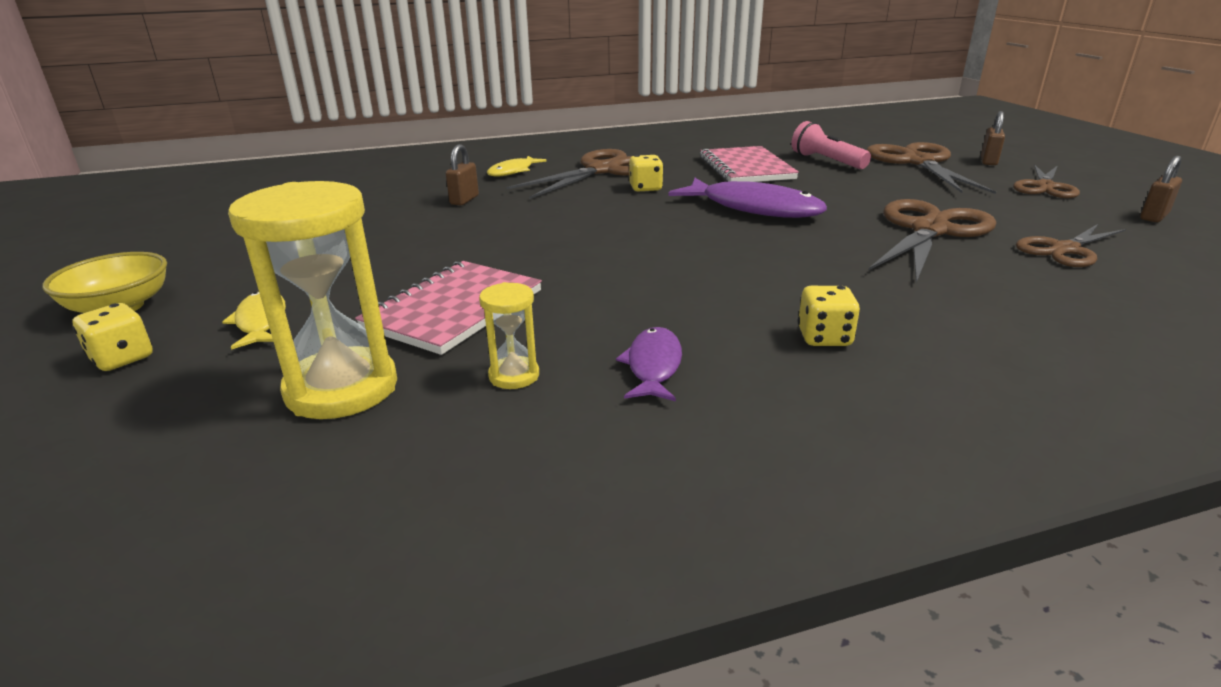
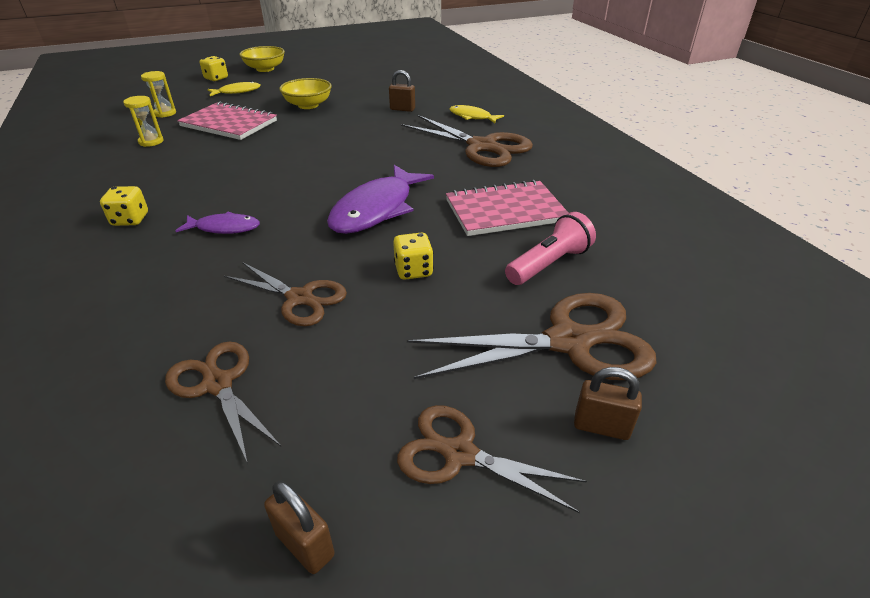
camera: 85 degrees right, 10 degrees up
(342, 389) = (165, 113): yellow hourglass -> yellow hourglass, size x0.48
(402, 254) = (308, 105): none -> yellow bowl
(645, 188) = (432, 164): yellow dice -> yellow dice (413, 270)
(653, 366) = (136, 171): purple fish -> purple fish (224, 228)
(929, 230) = (300, 298): brown scissors -> brown scissors, size x0.62

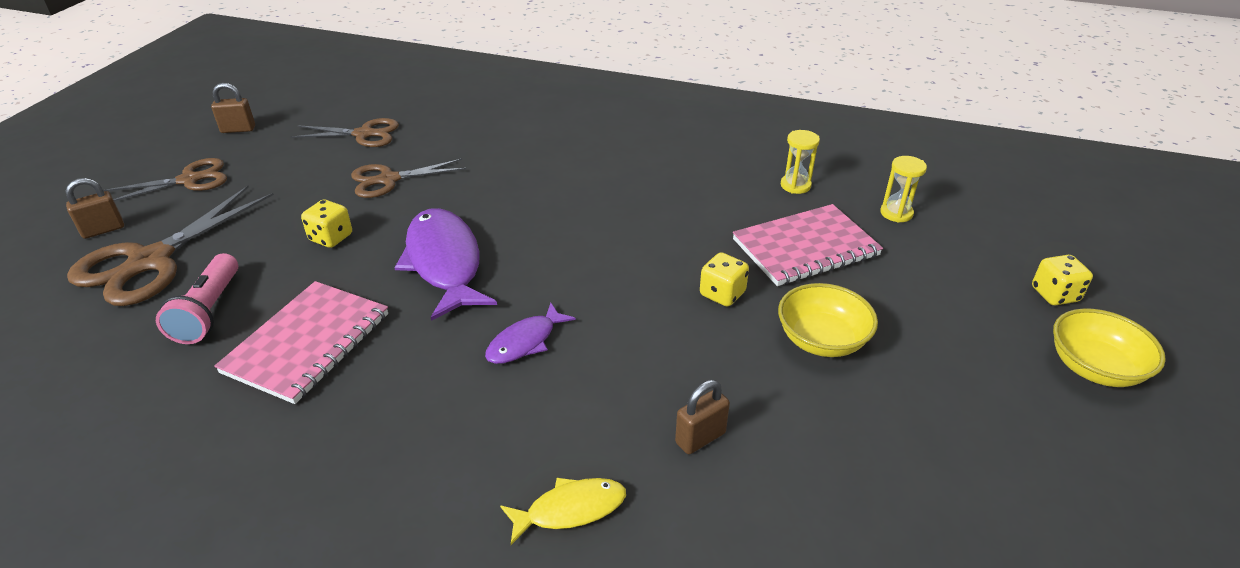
camera: 130 degrees right, 0 degrees up
(130, 220) = (612, 144): yellow dice -> yellow dice (722, 294)
(224, 228) = (535, 178): purple fish -> purple fish (525, 342)
(237, 92) = (956, 294): yellow fish -> none
(482, 147) = (456, 437): brown scissors -> none

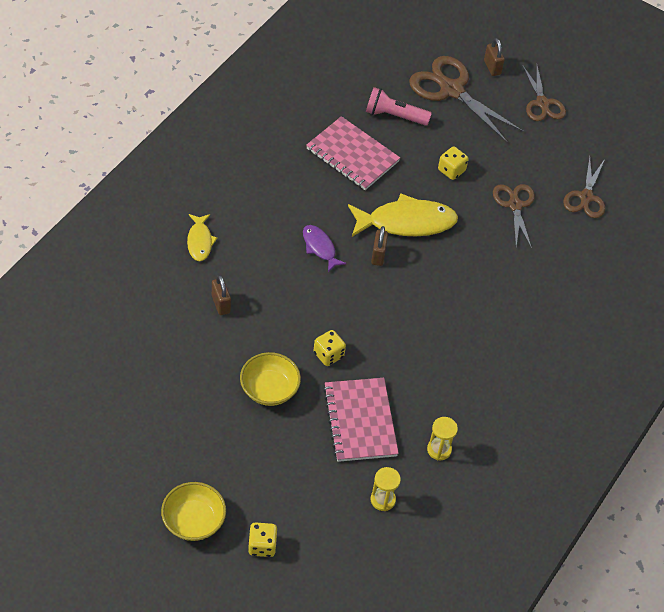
camera: 100 degrees right, 15 degrees up
(238, 129) = (610, 127): brown padlock -> brown padlock (378, 255)
(444, 263) = (406, 222): purple fish -> yellow fish

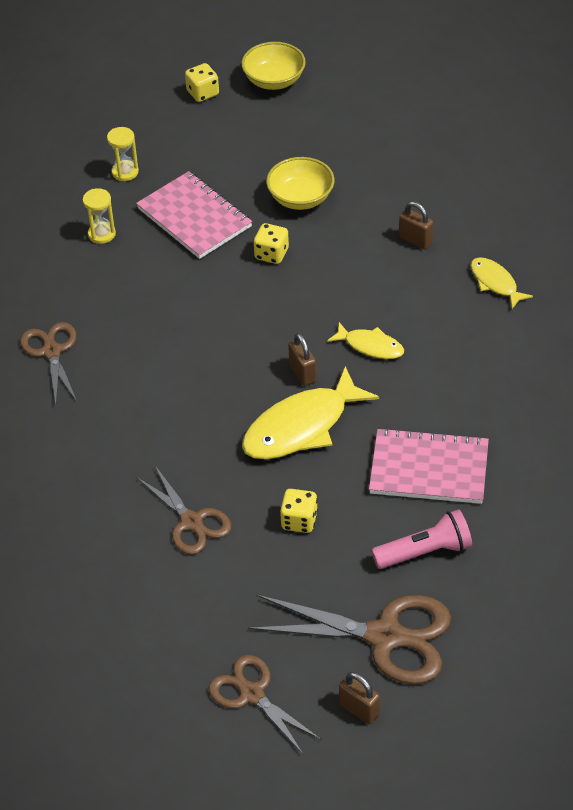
camera: 155 degrees right, 5 degrees down
(320, 247) = (370, 346): purple fish -> yellow fish
(586, 197) = (109, 586): brown scissors -> brown scissors (51, 351)

